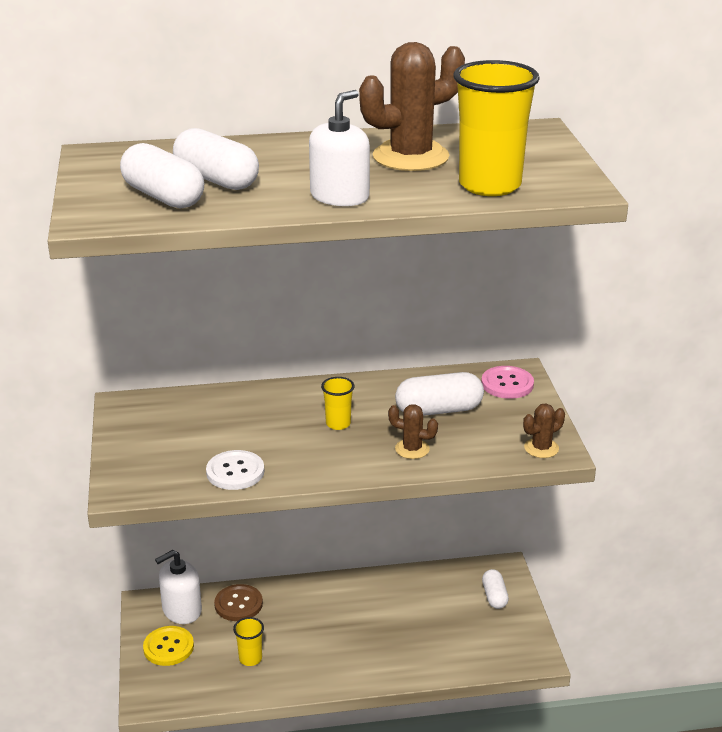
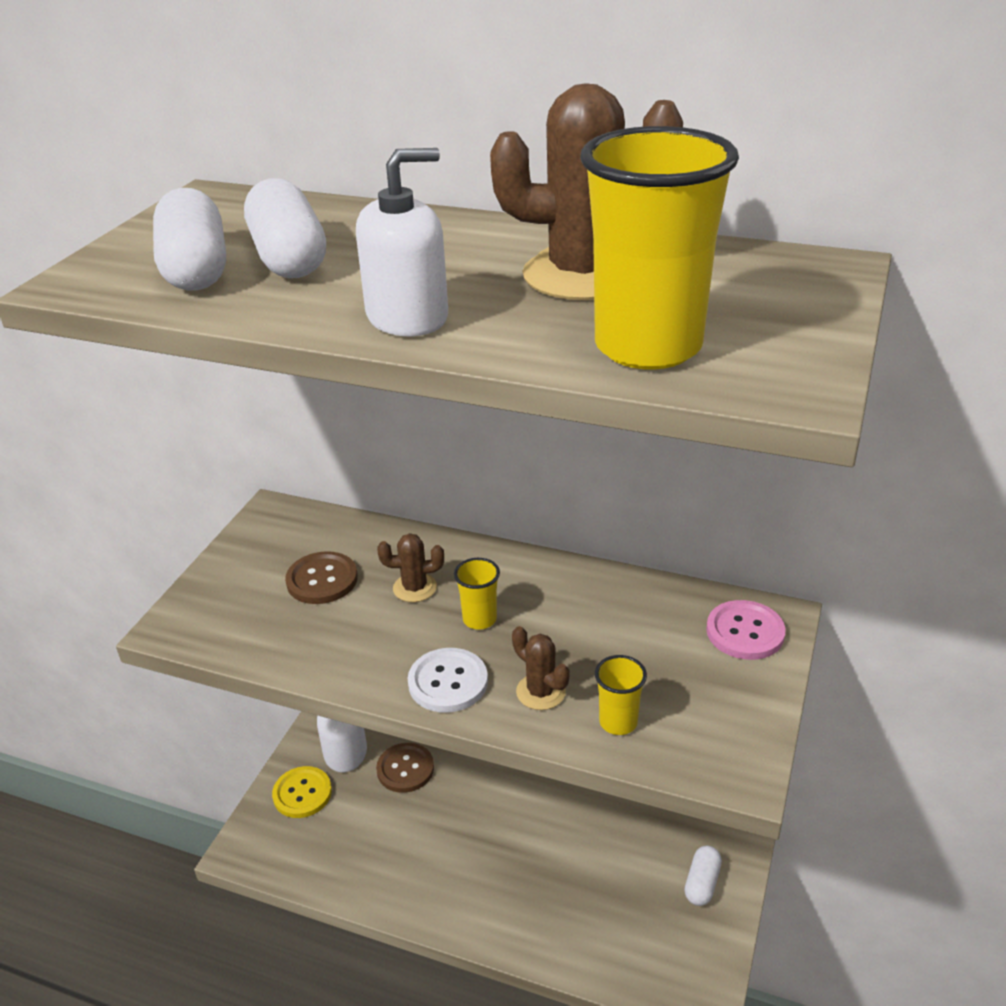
camera: 30 degrees right, 5 degrees up
(205, 433) = (322, 580): none -> brown button
(235, 472) = (307, 647): white button -> white button (448, 682)
(250, 659) = (372, 845): yellow cup -> yellow cup (618, 722)
(439, 410) = (621, 642): white capsule -> none
(541, 448) = (719, 757): brown cactus -> brown cactus (415, 588)

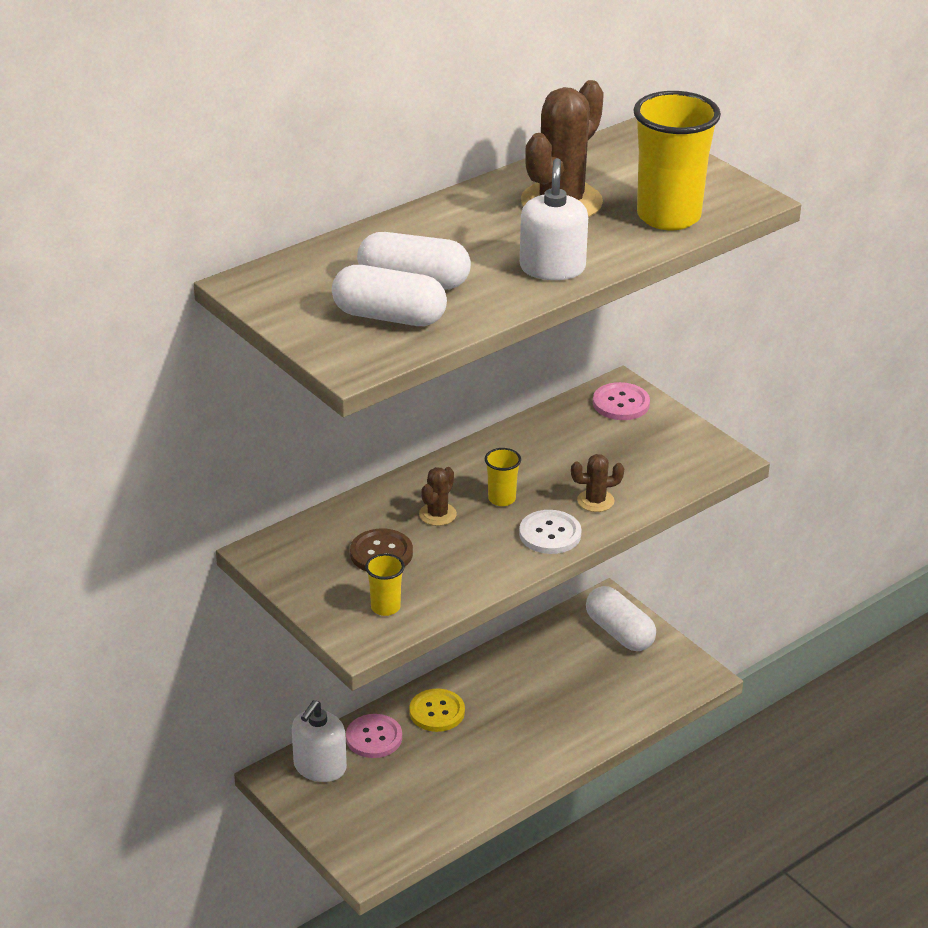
camera: 60 degrees left, 0 degrees up
(302, 793) = (341, 809): yellow button -> yellow button (437, 712)
(405, 769) = (374, 738): brown button -> pink button
(618, 722) = (649, 483): yellow cup -> yellow cup (385, 607)
(702, 883) = (619, 632): white capsule -> white capsule, size x1.65

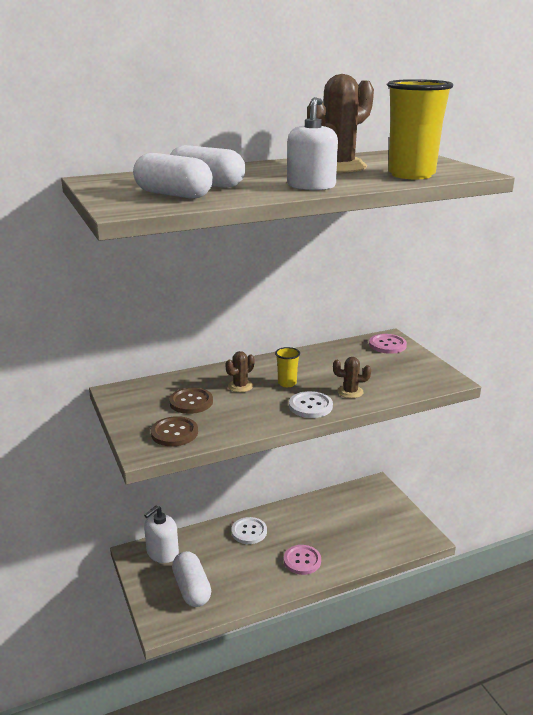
camera: 15 degrees right, 10 degrees down
(374, 738) = (203, 540): pink button -> pink button (302, 561)
(385, 607) = (174, 433): yellow cup -> brown button
(437, 712) = (249, 532): yellow button -> white button
(619, 632) = (380, 503): white capsule -> white capsule (192, 589)

